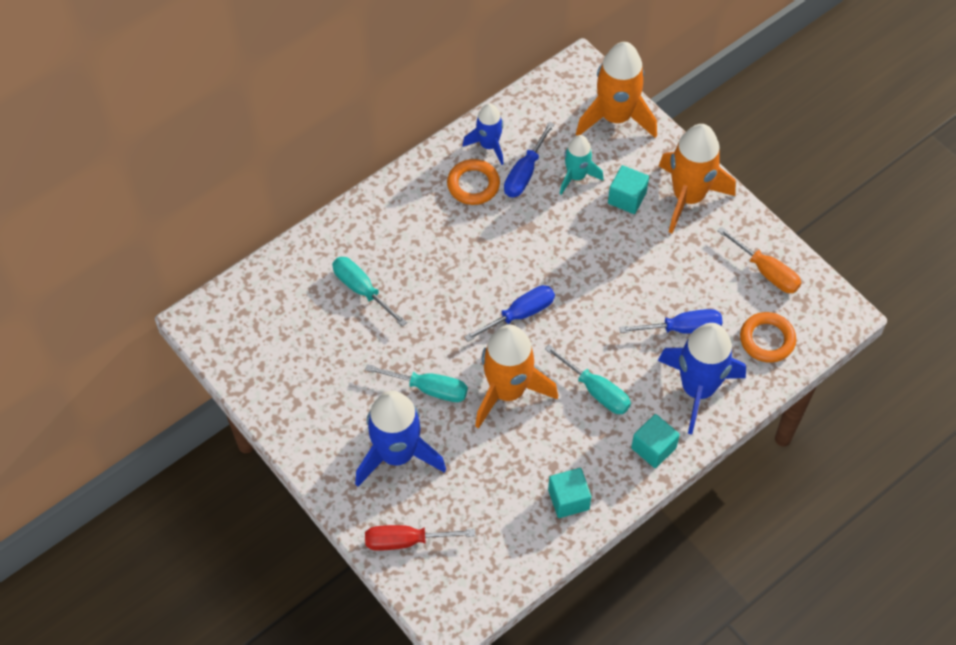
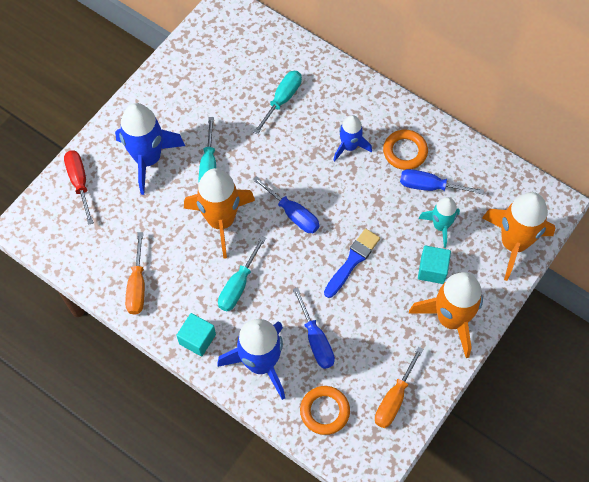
camera: 75 degrees right, 5 degrees up
(489, 145) = (447, 153): blue rocket -> blue rocket (349, 146)
(568, 499) = (137, 285): turquoise cube -> orange screwdriver
(596, 270) = (352, 261): none -> blue brush

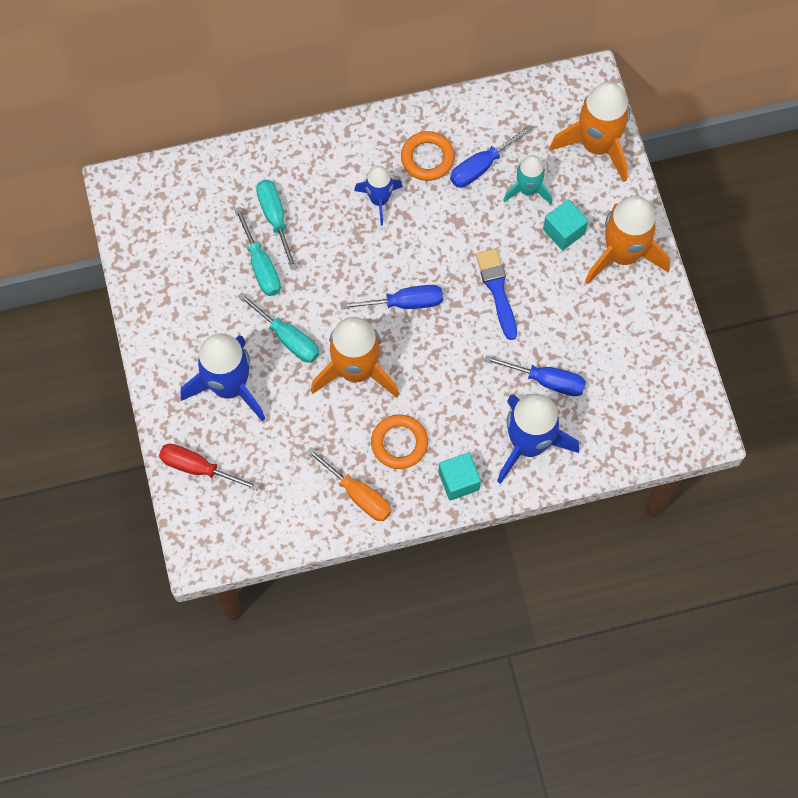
camera: 50 degrees left, 5 degrees up
(238, 285) = (435, 405): turquoise screwdriver -> turquoise screwdriver (261, 265)
(324, 411) = (619, 425): orange ring -> orange ring (399, 443)
(394, 398) = (655, 359): orange screwdriver -> none

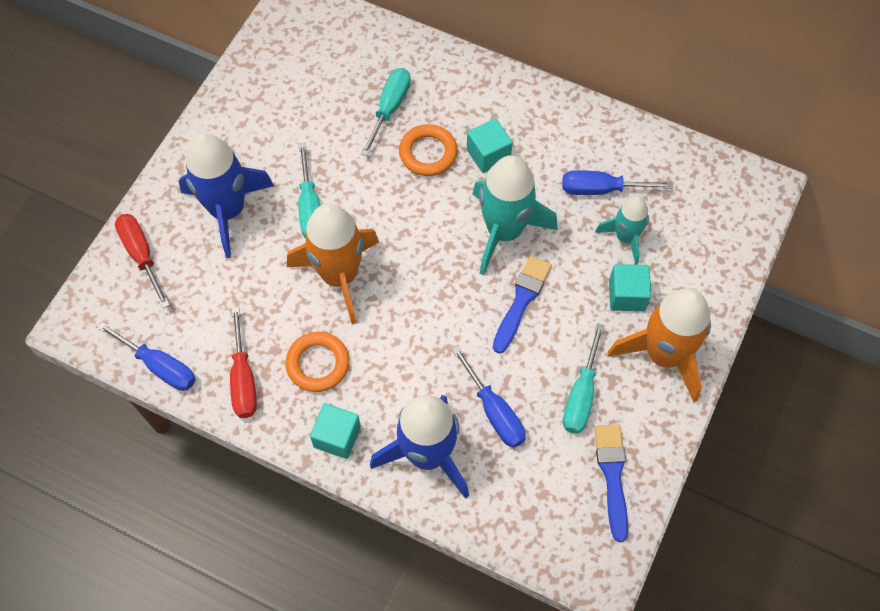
camera: 40 degrees right, 5 degrees down
(261, 265) = (344, 135): turquoise screwdriver -> turquoise screwdriver (581, 394)
(358, 494) = (243, 378): orange screwdriver -> red screwdriver
(379, 200) = (488, 154): blue rocket -> turquoise cube
(404, 303) = (431, 251): blue screwdriver -> blue screwdriver (159, 366)
(427, 158) = (560, 150): orange ring -> orange ring (428, 153)
(441, 249) = (504, 231): none -> turquoise rocket
(597, 145) = (722, 245): orange rocket -> none
(658, 362) = (612, 475): none -> blue brush

